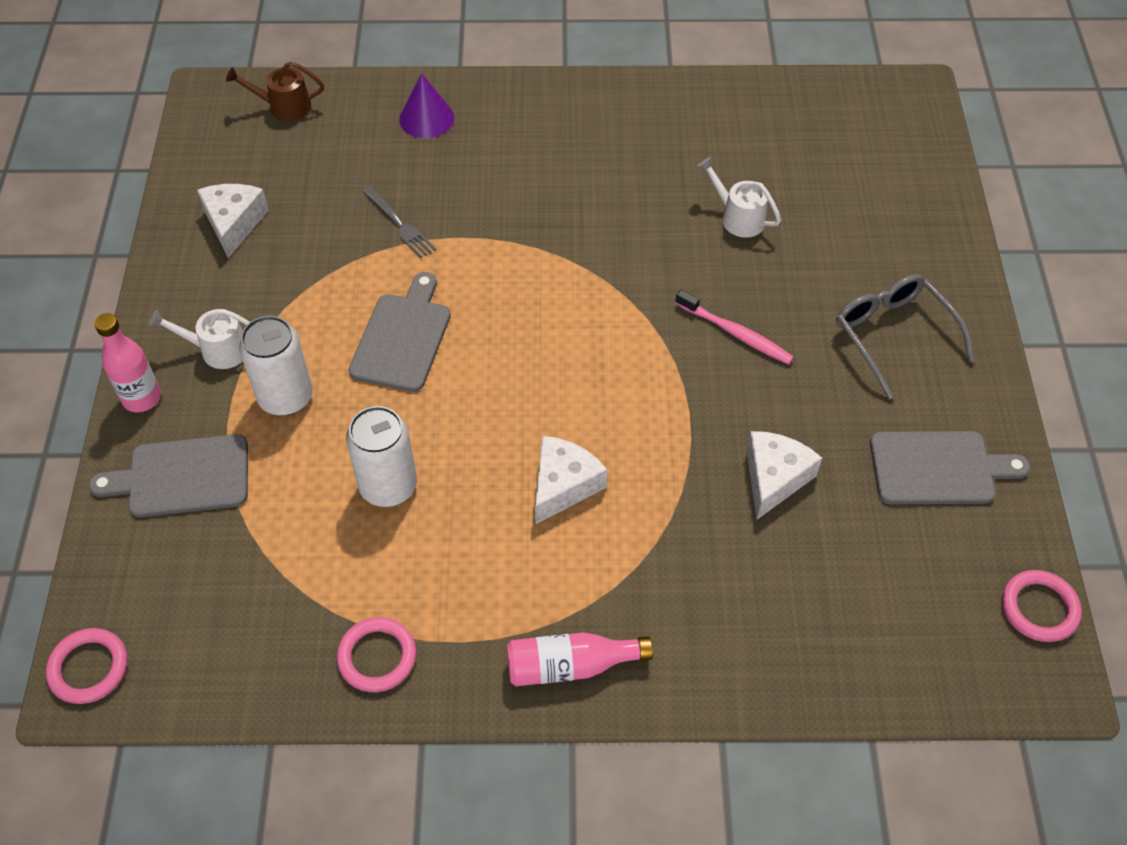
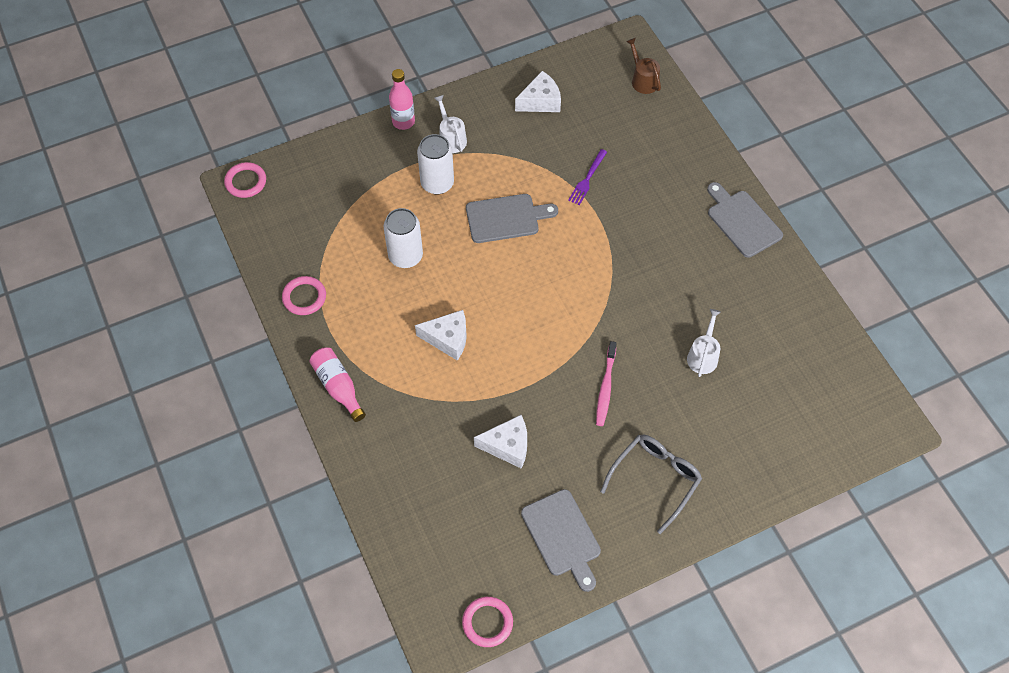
camera: 65 degrees right, 5 degrees up
(182, 477) = (366, 164): grey cutting board -> grey cutting board (742, 221)
(400, 224) = (587, 179): grey fork -> purple fork
(426, 118) = (680, 154): purple cone -> none

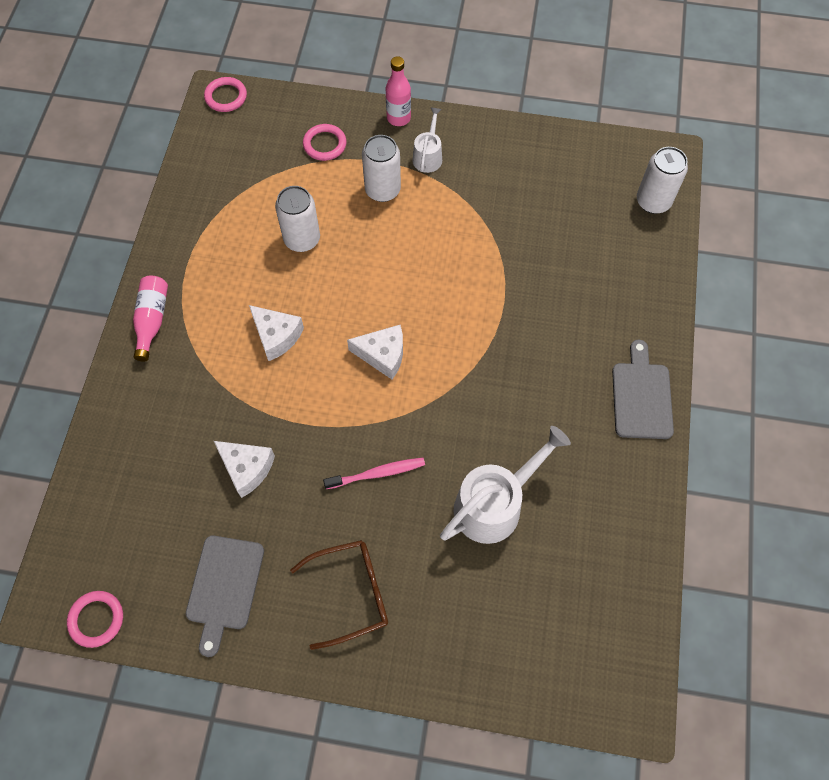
camera: 35 degrees right, 5 degrees up
(304, 297) = (190, 224): pink ring -> pink ring (324, 144)
(506, 218) = (417, 257): grey cutting board -> none
(540, 101) = (537, 167): white cheese -> white cheese (383, 355)
(587, 179) = (521, 265): purple fork -> none
(605, 388) = (377, 473): pink toothbrush -> pink toothbrush turned 150 degrees counterclockwise
(643, 80) = (653, 201): brown watering can -> white can
(655, 479) = (350, 593): grey glasses -> brown glasses
(703, 356) = (494, 504): white watering can -> white watering can, size x1.85

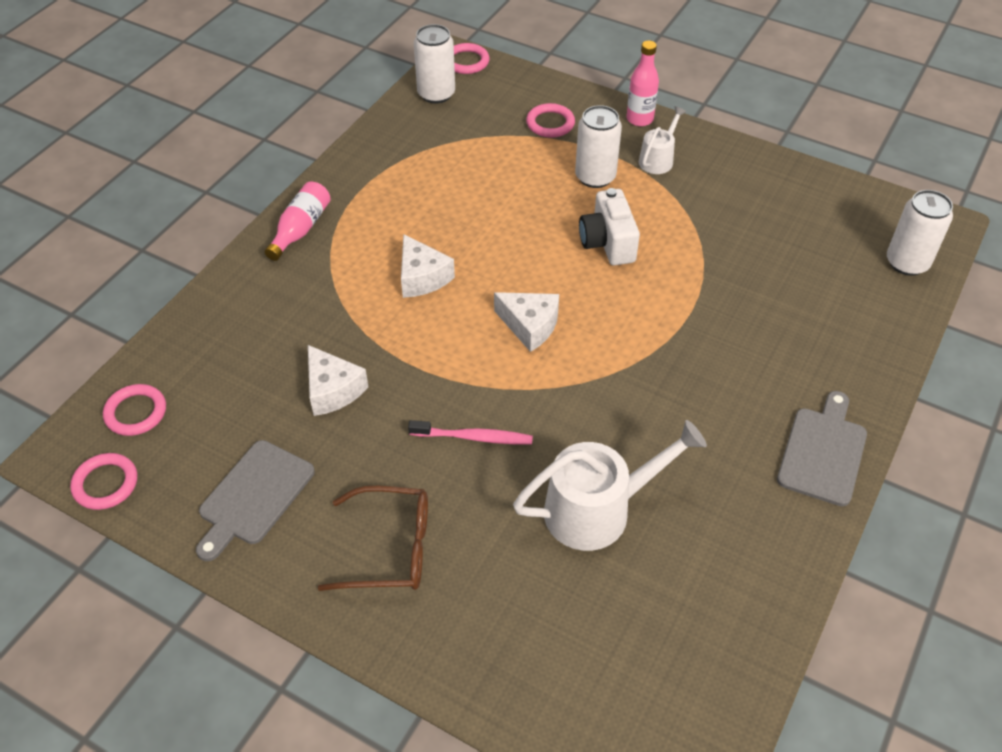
camera: 20 degrees right, 15 degrees down
(91, 546) = (136, 412): none -> pink ring
(302, 239) = (489, 199): white can -> white can (436, 94)
(416, 254) = (607, 243): none -> white camera

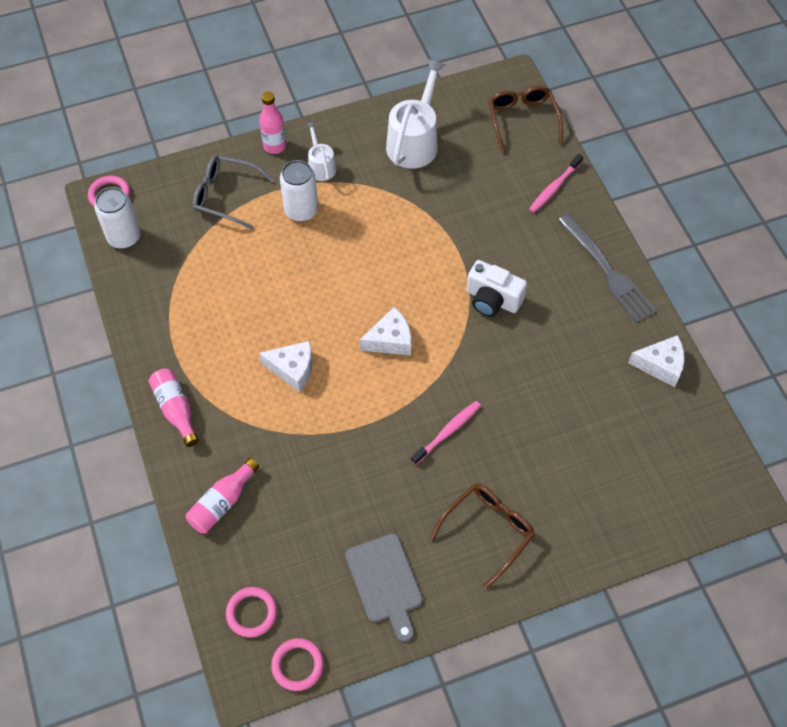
camera: 50 degrees left, 10 degrees up
(234, 318) = (222, 503): none -> pink bottle
(333, 390) = (340, 484): white cheese -> white cheese (661, 365)
(550, 123) = (226, 196): pink ring -> grey glasses
(597, 510) = (552, 407): white watering can -> white watering can (414, 141)
(607, 243) = (364, 248): white camera -> white camera (492, 300)
(823, 452) = (608, 271): grey cutting board -> grey fork
(864, 338) = (554, 187): none -> pink toothbrush
(907, 263) = (522, 120): white can -> brown glasses

